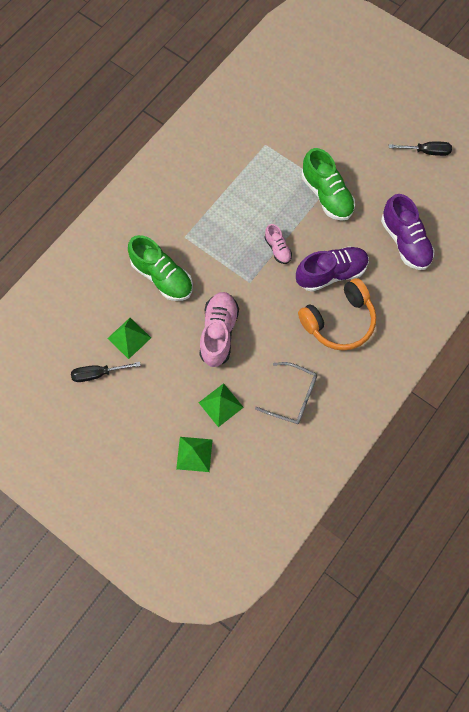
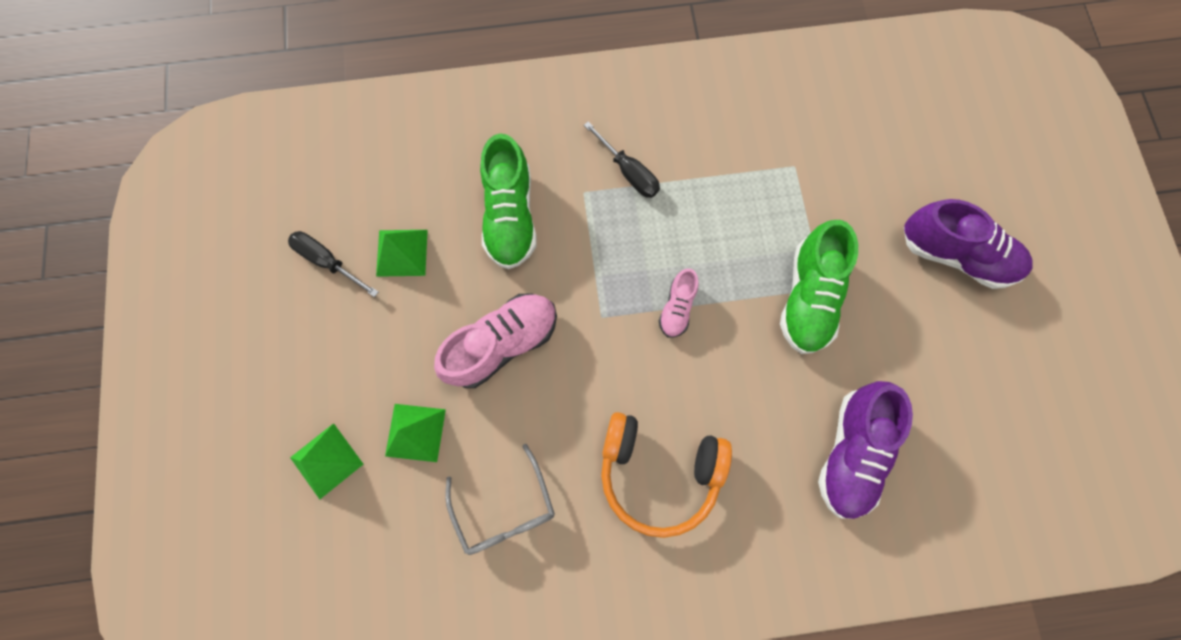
camera: 45 degrees right, 5 degrees up
(331, 273) = (711, 401): purple shoe -> purple shoe (954, 255)
(426, 152) = (1002, 360): black screwdriver -> black screwdriver (628, 172)

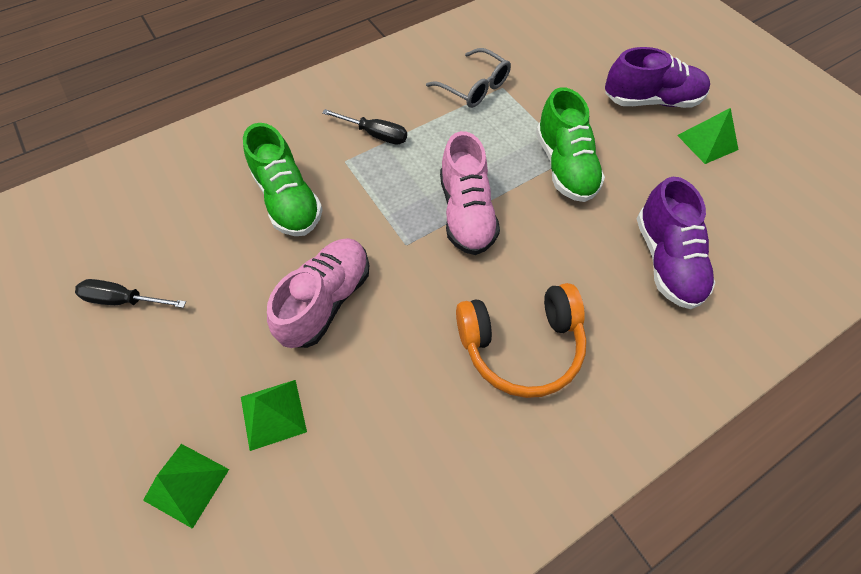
camera: 25 degrees left, 15 degrees down
(402, 252) = (197, 265): green pyramid -> green pyramid (707, 142)
(505, 509) = (395, 444): grey glasses -> grey glasses (474, 87)
(677, 308) = (466, 213): pink shoe -> pink shoe, size x1.86

